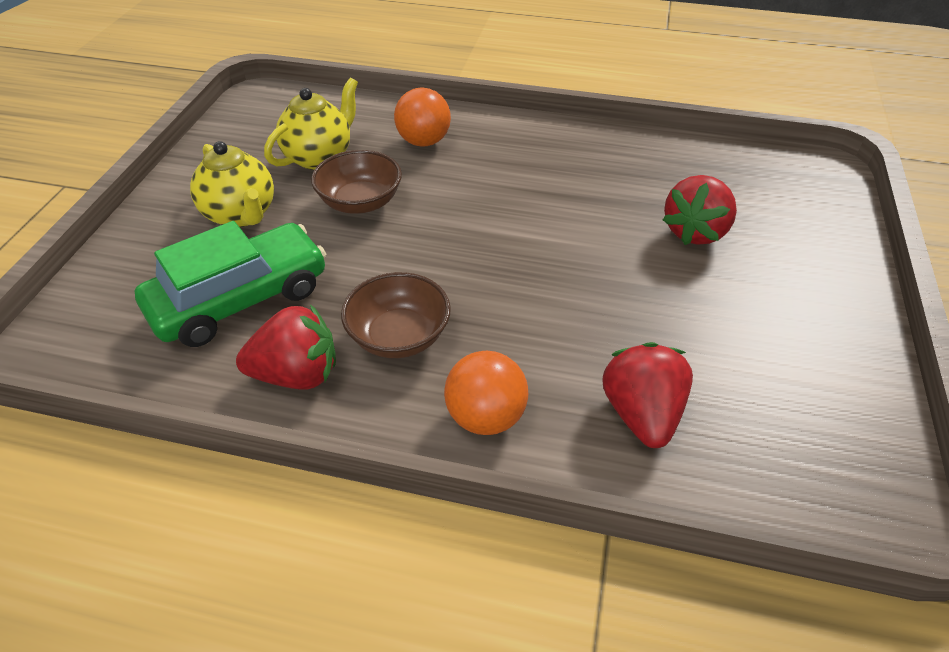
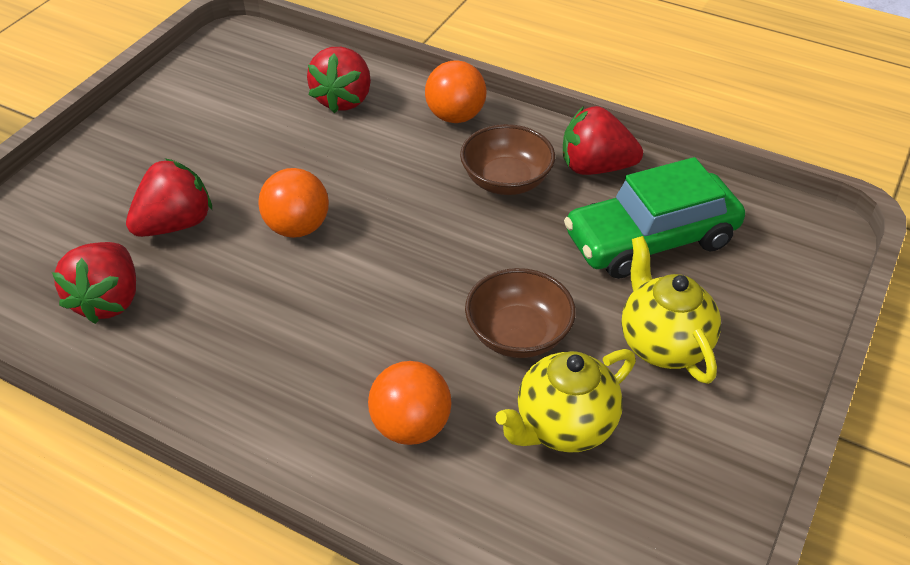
camera: 165 degrees left, 0 degrees up
(585, 248) = (297, 227): none -> orange ball
(688, 171) = (108, 300): none -> red strawberry

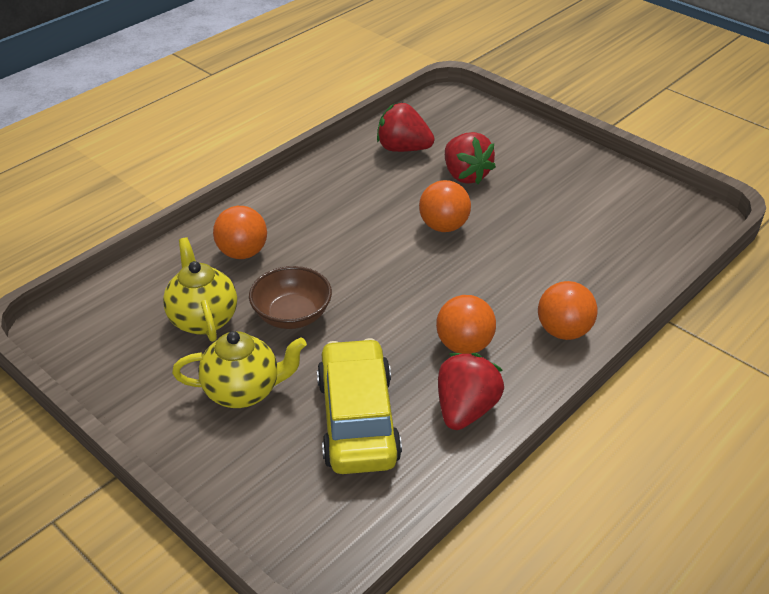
camera: 105 degrees right, 5 degrees down
(343, 99) = (600, 267): red strawberry -> none
(506, 180) = (464, 345): brown bowl -> orange ball
(651, 240) = (357, 420): green car -> yellow car

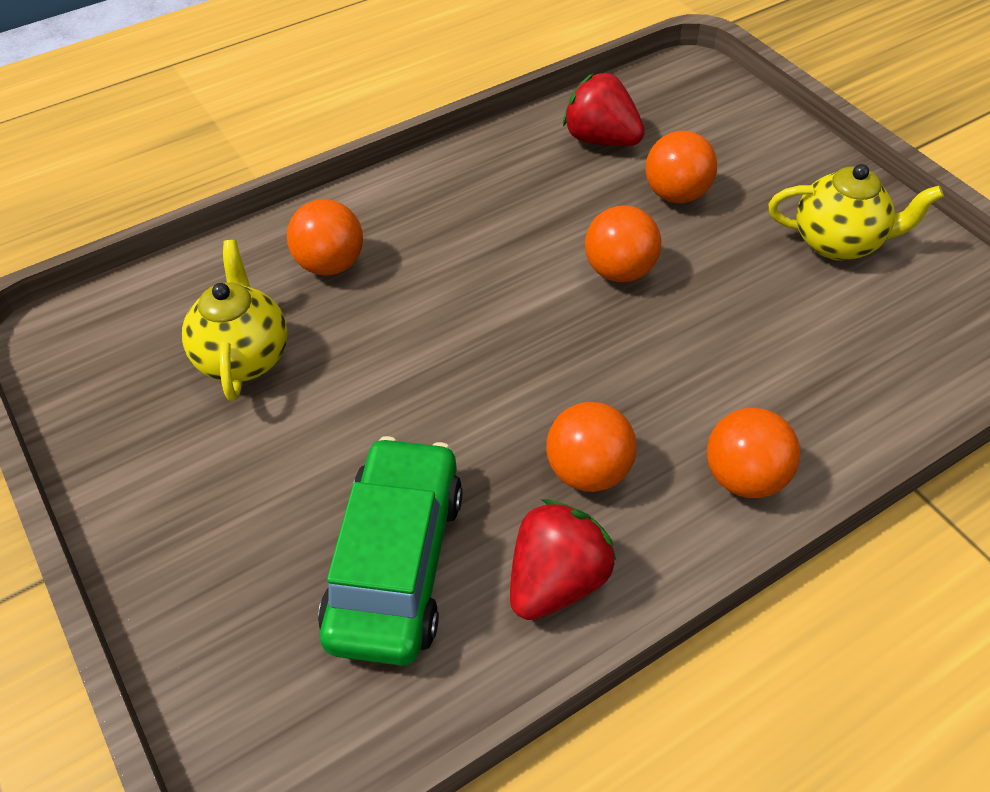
camera: 15 degrees right, 10 degrees up
(244, 391) = (257, 482): yellow teapot -> yellow teapot (837, 243)
(292, 315) = (363, 374): brown bowl -> none
(357, 420) = (395, 563): yellow car -> green car
(465, 175) = (676, 194): red strawberry -> orange ball

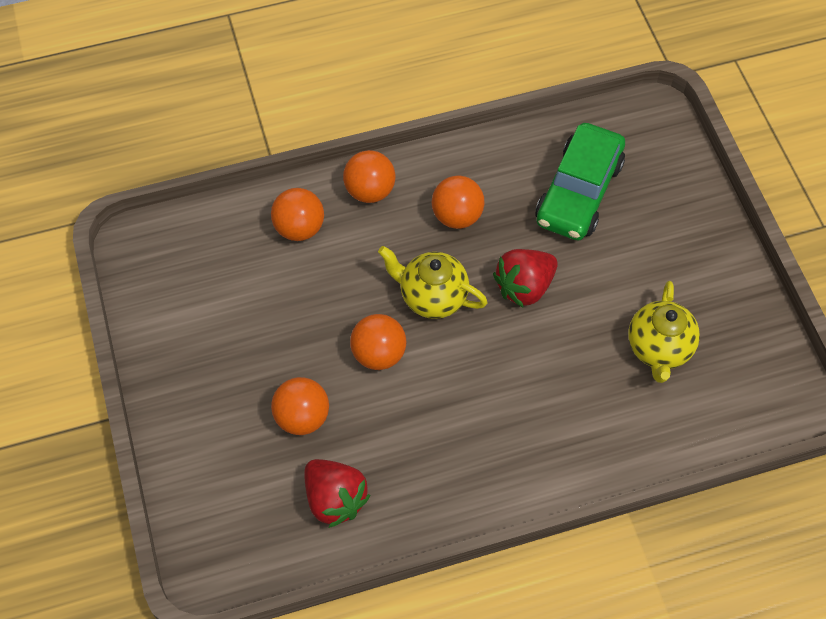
camera: 165 degrees left, 10 degrees up
(330, 264) = (590, 417): orange ball -> orange ball (299, 228)
(556, 580) = (495, 163): red strawberry -> red strawberry (524, 287)
(837, 243) = (209, 337): yellow teapot -> yellow teapot (432, 297)

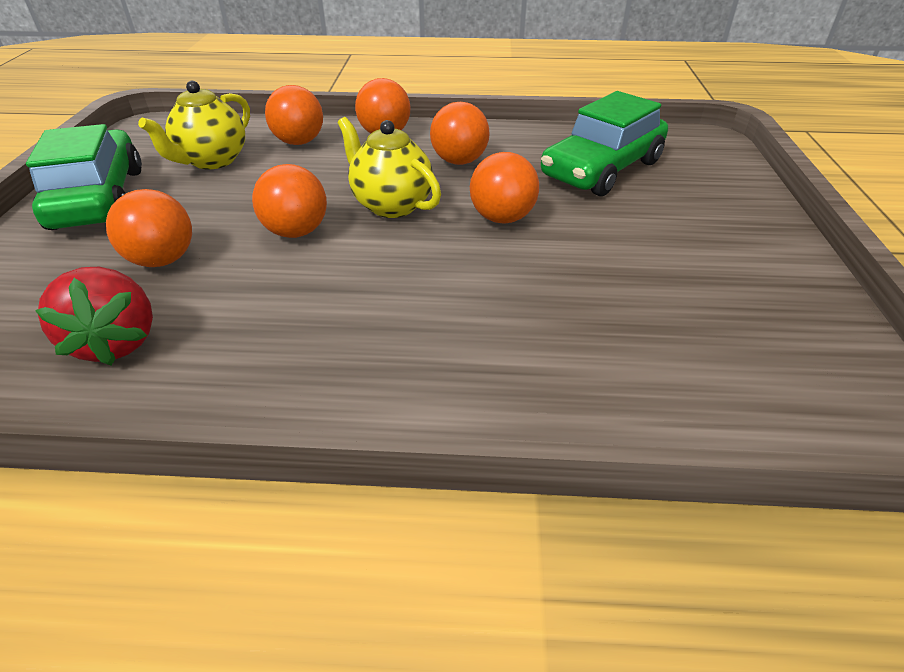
camera: 20 degrees right, 20 degrees down
(188, 364) = (98, 198): none -> green car
(524, 287) = (502, 218): red strawberry -> orange ball
(658, 349) = (658, 303): yellow teapot -> yellow teapot (212, 161)

